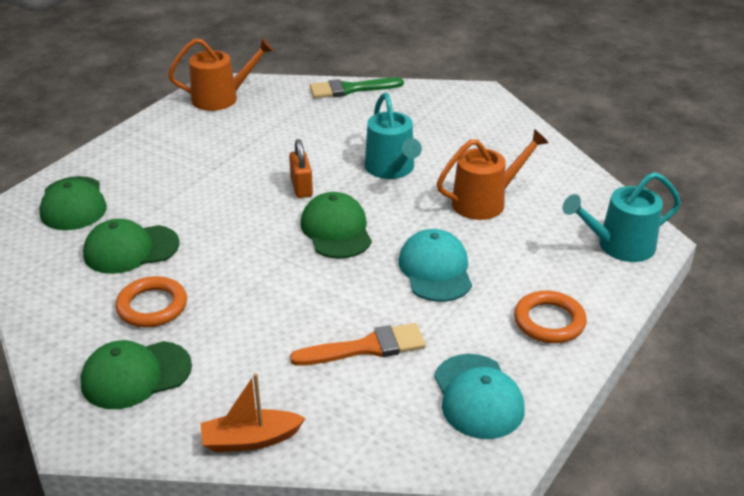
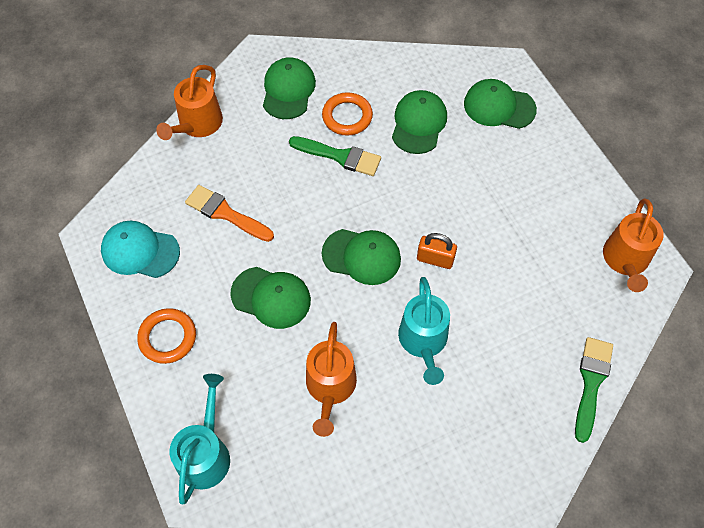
camera: 120 degrees right, 25 degrees up
(218, 290) = (340, 156): none -> green brush
(250, 439) = (197, 124): orange boat -> orange watering can
(366, 347) = (225, 213): orange brush -> orange brush turned 105 degrees clockwise
(391, 169) = (423, 341): turquoise watering can -> turquoise watering can turned 105 degrees counterclockwise
(435, 270) = (271, 297): turquoise cap -> green cap

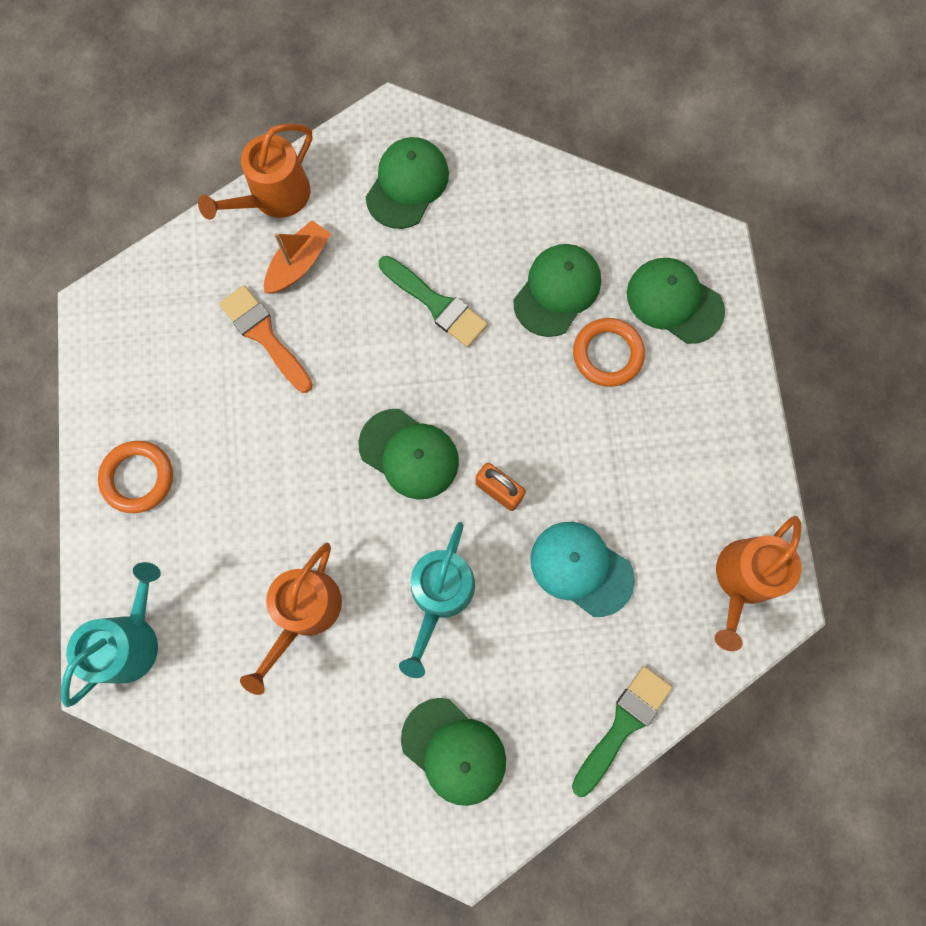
camera: 20 degrees right, 15 degrees up
(140, 251) = (144, 351): turquoise cap -> turquoise cap (581, 568)
(232, 161) = (299, 264): none -> orange boat
(271, 297) = (278, 469): green cap -> green cap (454, 751)
(347, 116) = (468, 249): orange ring -> orange ring (607, 354)

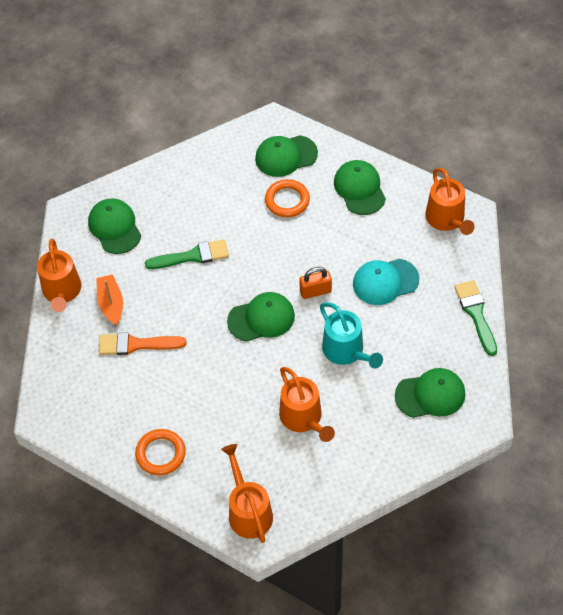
camera: 50 degrees left, 20 degrees down
(131, 640) = (248, 511): turquoise watering can -> orange watering can
(557, 291) = (234, 200): green cap -> green cap (359, 189)

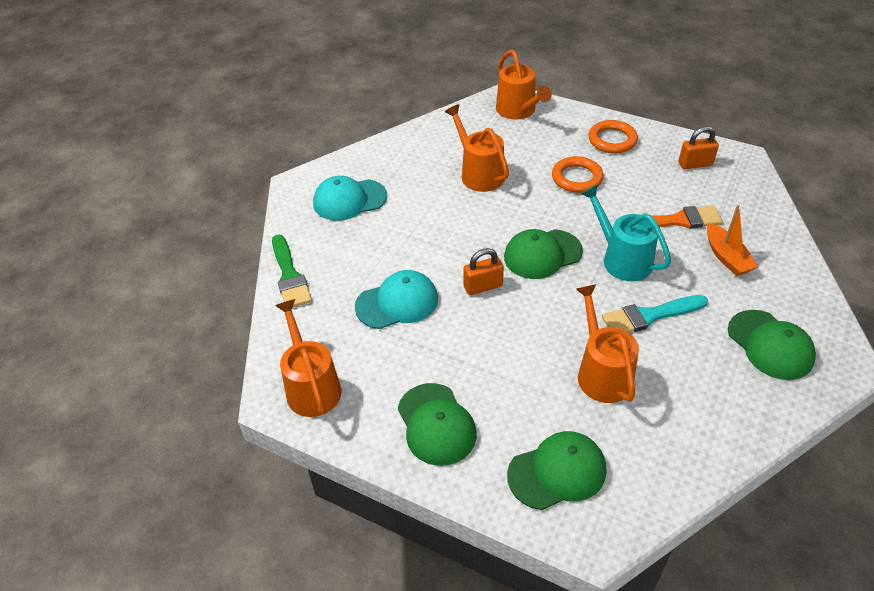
camera: 175 degrees right, 10 degrees down
(62, 291) = (793, 265): orange watering can -> orange watering can (602, 373)
(92, 412) = (695, 164): none -> orange padlock
(192, 256) = (649, 316): green brush -> turquoise brush
(287, 200) = (540, 399): orange ring -> orange ring (577, 178)
(346, 351) = (440, 230): turquoise watering can -> turquoise watering can (622, 259)
(430, 395) = (349, 200): green cap -> turquoise cap

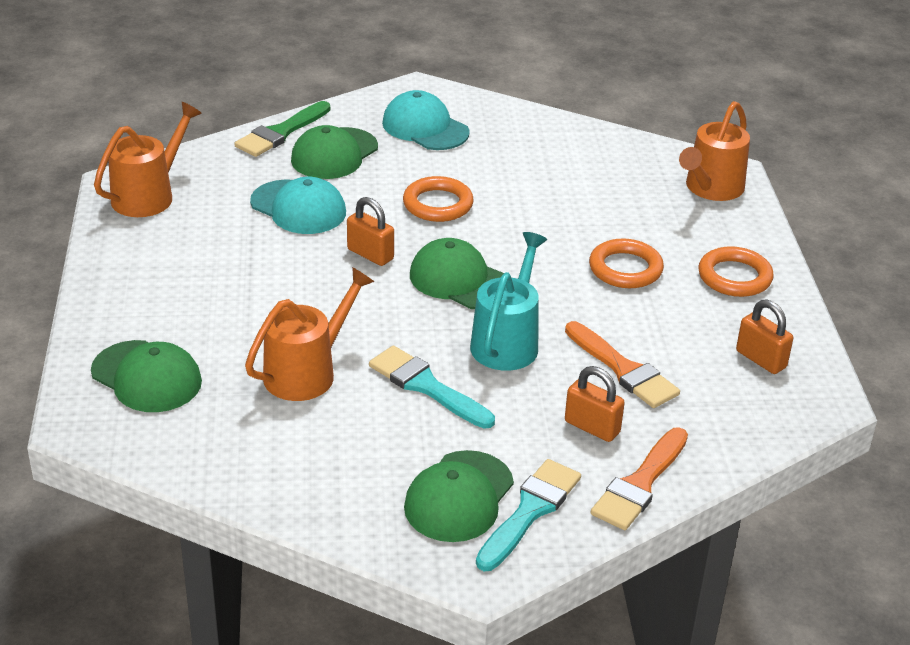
camera: 55 degrees right, 10 degrees down
(436, 424) = (155, 283): green cap -> green cap (334, 154)
(447, 230) = (438, 204): none -> orange ring
(479, 173) = (557, 196): orange watering can -> none
(726, 257) = (592, 427): orange boat -> orange padlock
(788, 259) = (640, 484): none -> orange brush
(796, 317) = (530, 511): none -> turquoise brush

